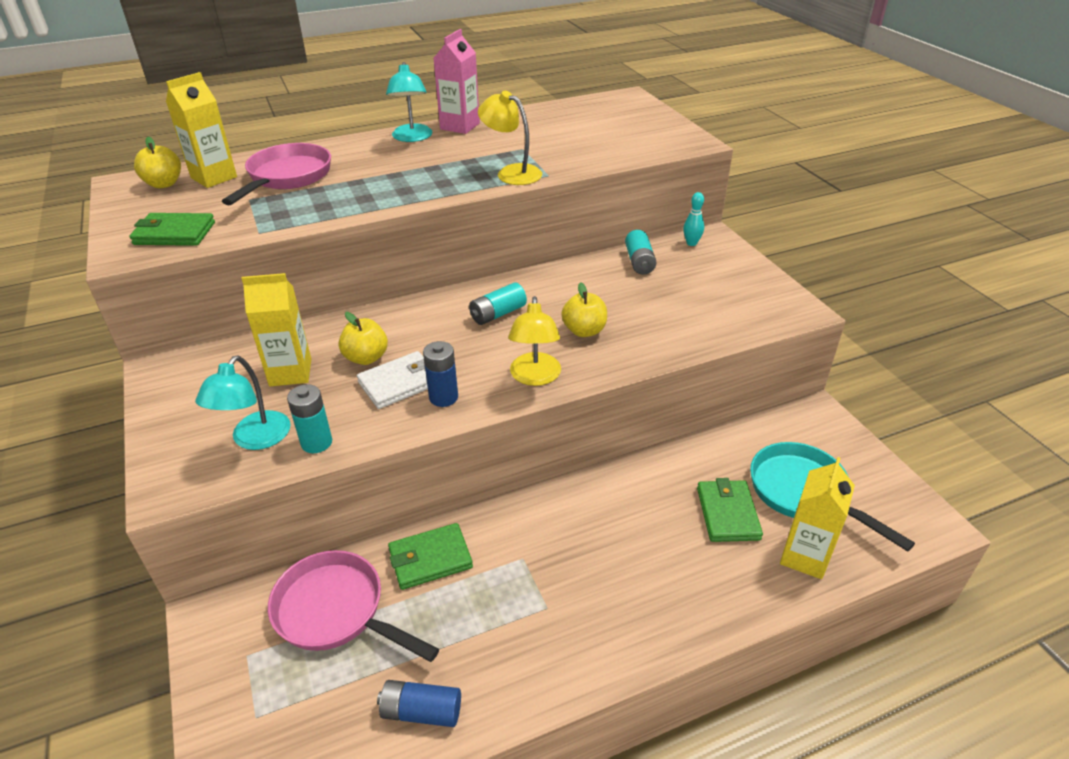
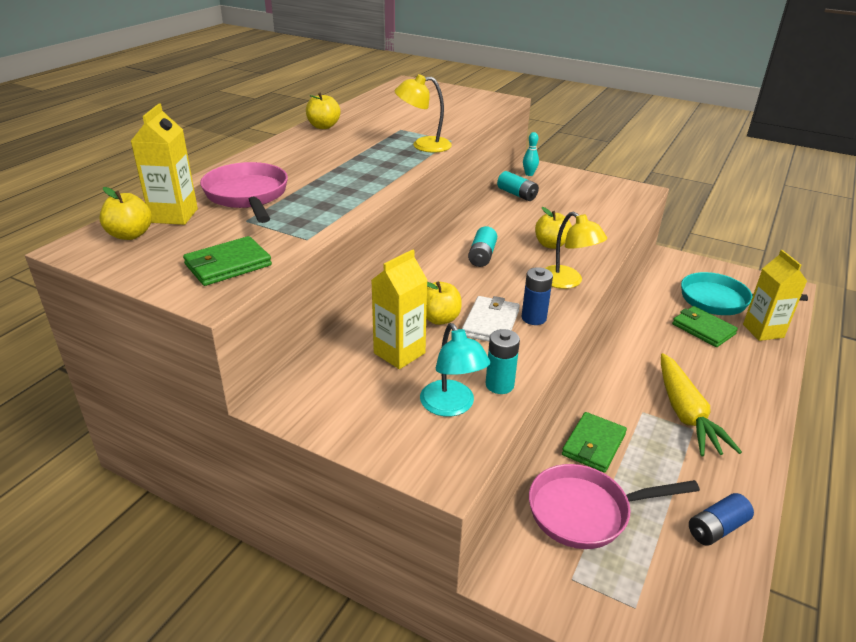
camera: 40 degrees left, 5 degrees down
(412, 138) = (300, 142): turquoise lamp -> none
(460, 126) = (323, 126): pink carton -> yellow apple
(563, 588) = (685, 414): none -> yellow carrot

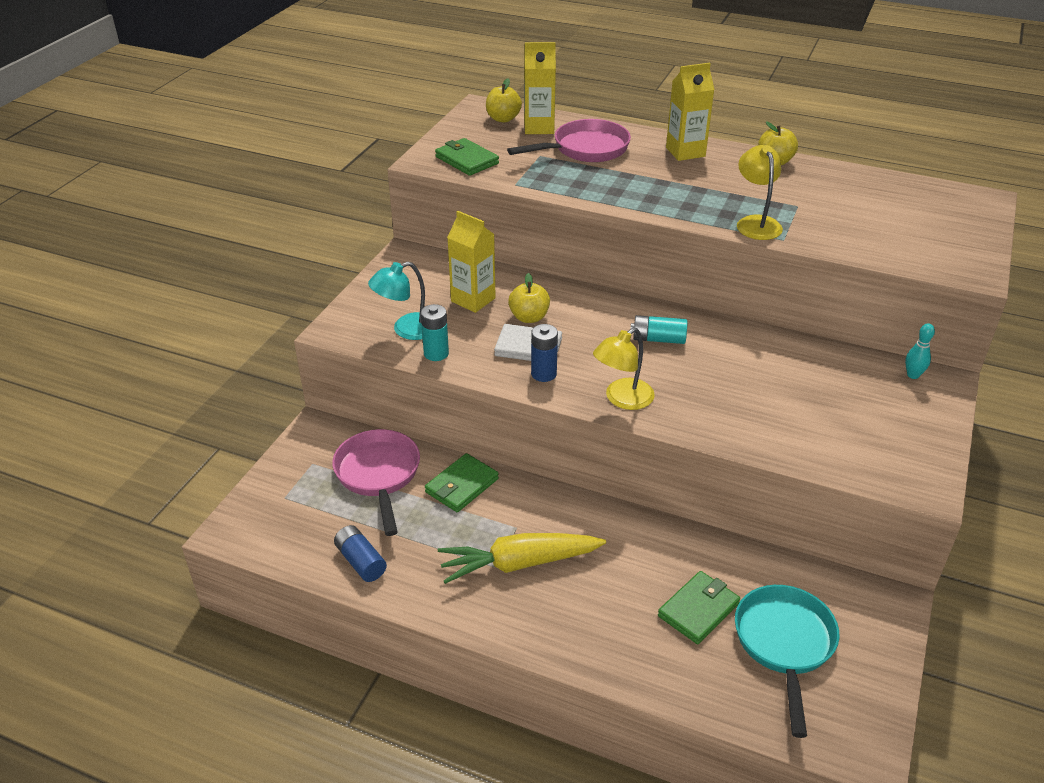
camera: 85 degrees right, 5 degrees up
(517, 194) = (836, 364): turquoise battery -> none
(551, 244) = (706, 390): yellow apple -> none
(593, 445) = (462, 486): green wallet -> green wallet turned 75 degrees counterclockwise
(763, 331) = (717, 681): yellow carton -> yellow carton (685, 152)

